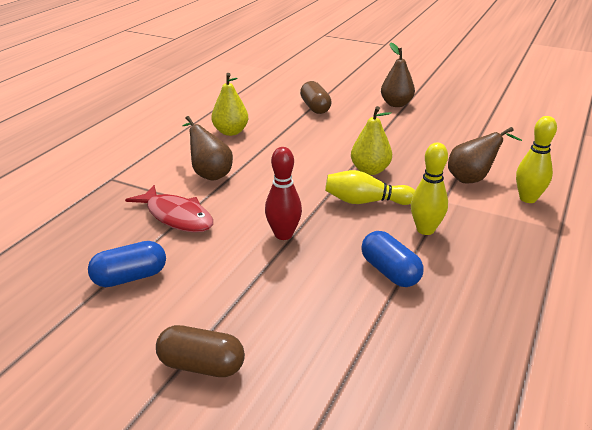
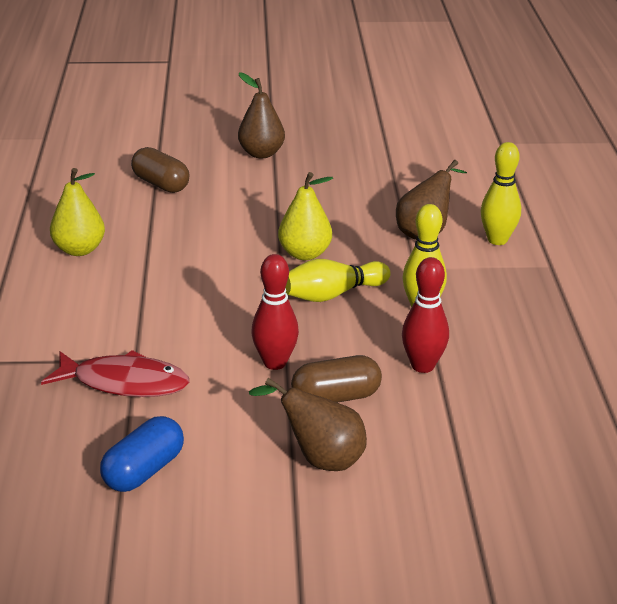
camera: 30 degrees left, 0 degrees up
(201, 365) = (318, 526): brown capsule -> brown capsule (336, 397)
(209, 173) = (109, 315): brown pear -> brown pear (320, 459)
(390, 272) = (422, 366): blue capsule -> red bowling pin

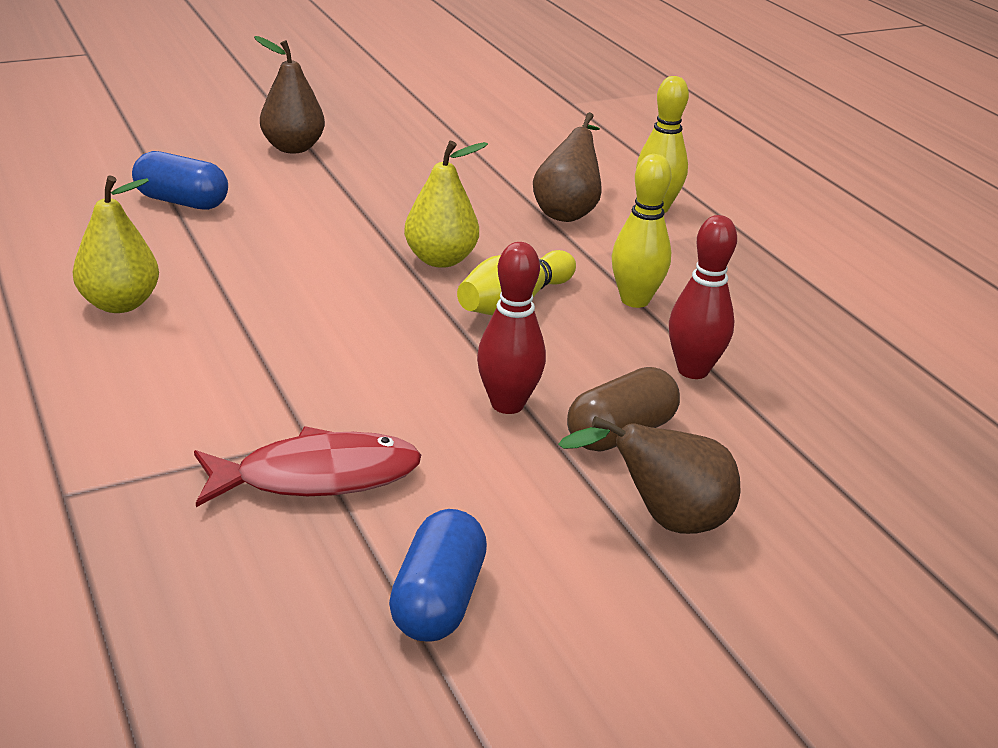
camera: 25 degrees left, 0 degrees up
(161, 184) = (182, 201): brown capsule -> blue capsule

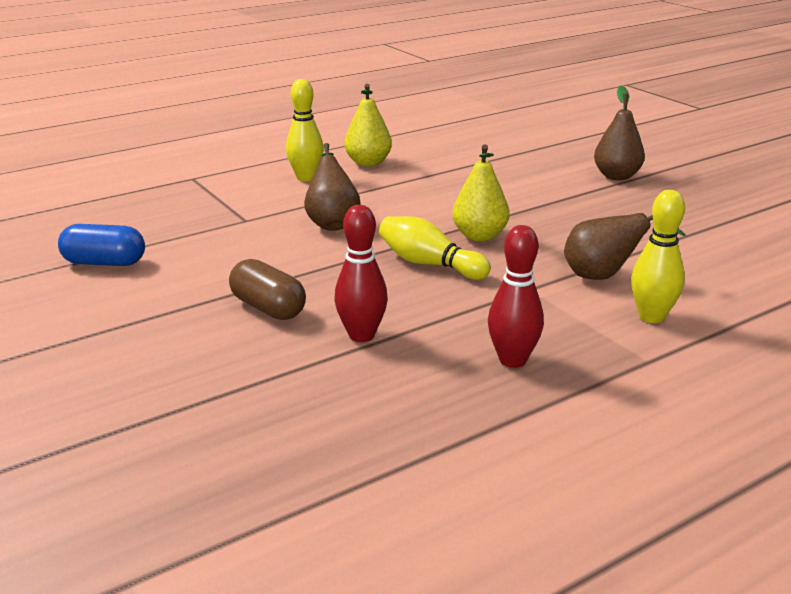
camera: 85 degrees right, 5 degrees down
(182, 201) = (502, 159): blue capsule -> none
(317, 476) = (210, 225): red fish -> none
(507, 404) = (294, 269): red bowling pin -> red bowling pin (512, 360)
(635, 300) = (462, 310): yellow bowling pin -> yellow bowling pin (306, 178)
(664, 520) = (171, 325): brown pear -> brown pear (332, 222)

